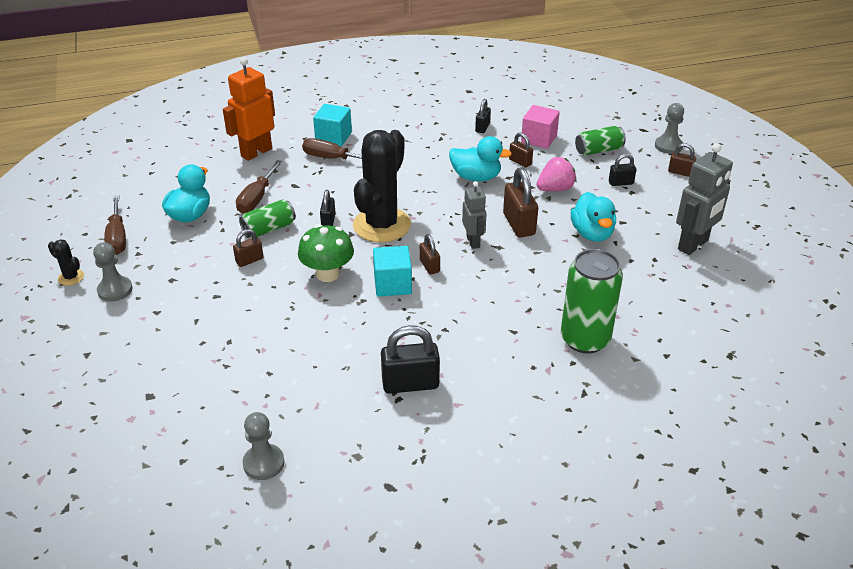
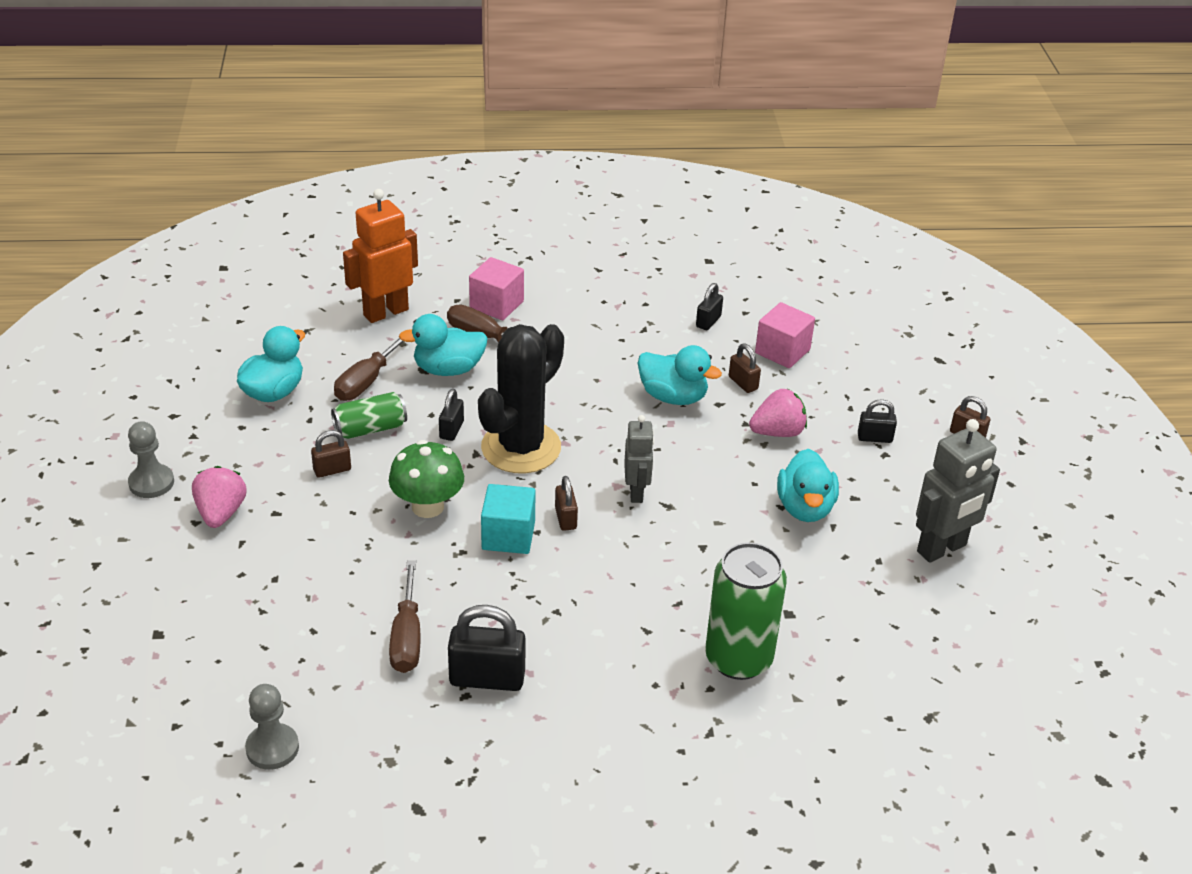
camera: 10 degrees right, 0 degrees up
(71, 277) = (101, 456): black cactus -> none
(117, 237) = (173, 409): brown screwdriver -> brown screwdriver (407, 637)
(174, 303) = (221, 513): none -> pink strawberry
(313, 182) = (448, 369): none -> turquoise duck
(333, 137) = (496, 305): turquoise cube -> pink cube
(519, 224) = (708, 477): brown padlock -> none
(598, 150) = (861, 382): green can -> none
(668, 146) = (966, 392): grey pawn -> none

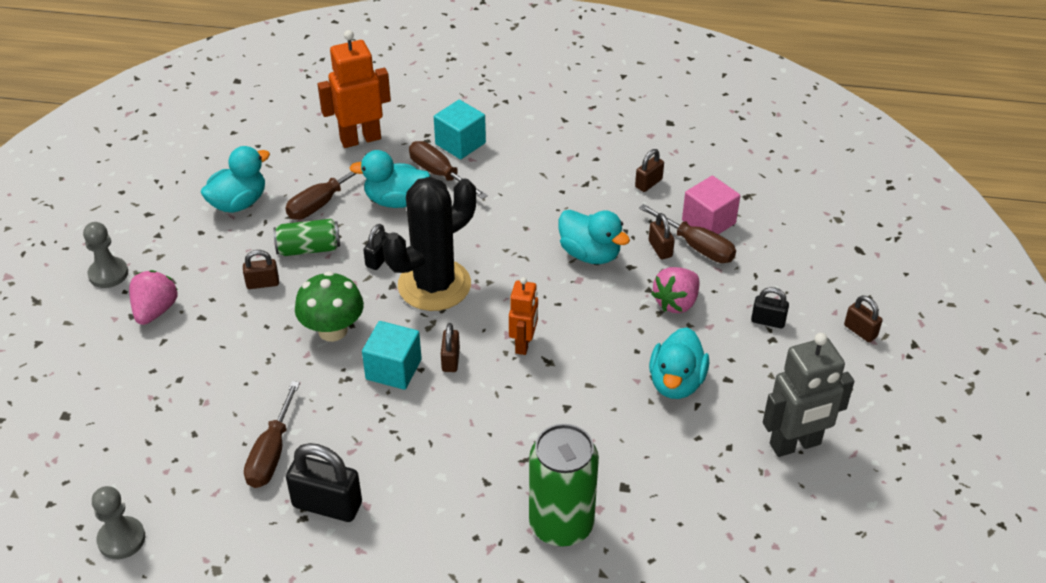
camera: 15 degrees right, 5 degrees up
(496, 305) = (460, 143): pink cube -> turquoise cube
(636, 492) = (524, 344): grey robot -> orange robot
(708, 321) = (648, 183): black padlock -> brown padlock
(777, 432) = (676, 302): pink strawberry -> pink strawberry turned 135 degrees clockwise
(778, 376) = (696, 246): none -> brown screwdriver

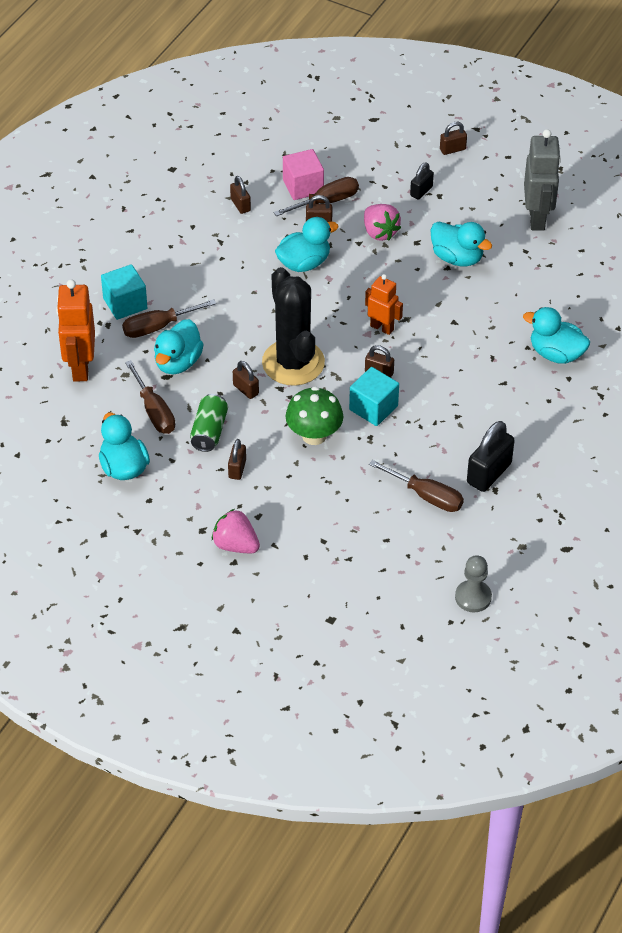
camera: 70 degrees left, 5 degrees up
(108, 274) = (172, 571): grey pawn -> none
(379, 259) = (246, 389): black padlock -> brown padlock
(561, 524) = (556, 354): green can -> turquoise duck

